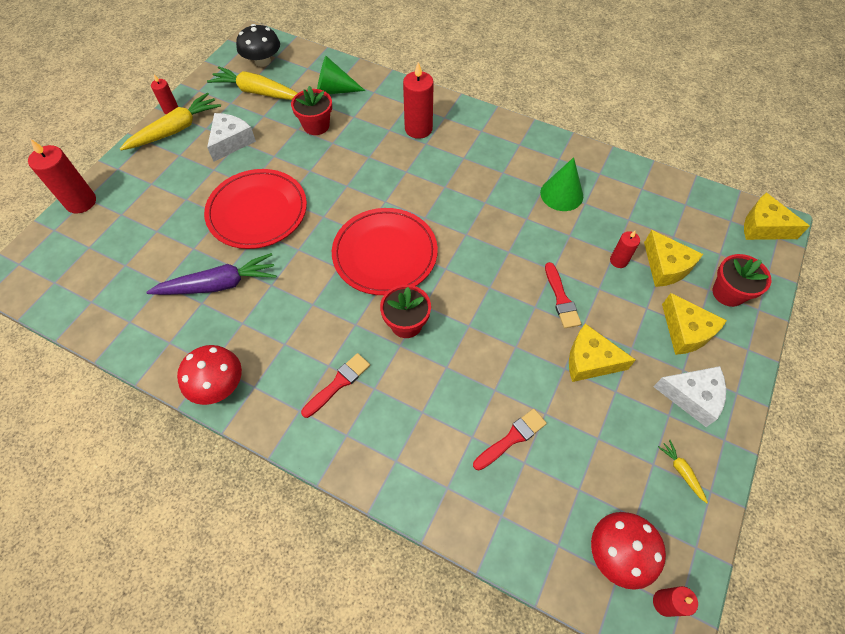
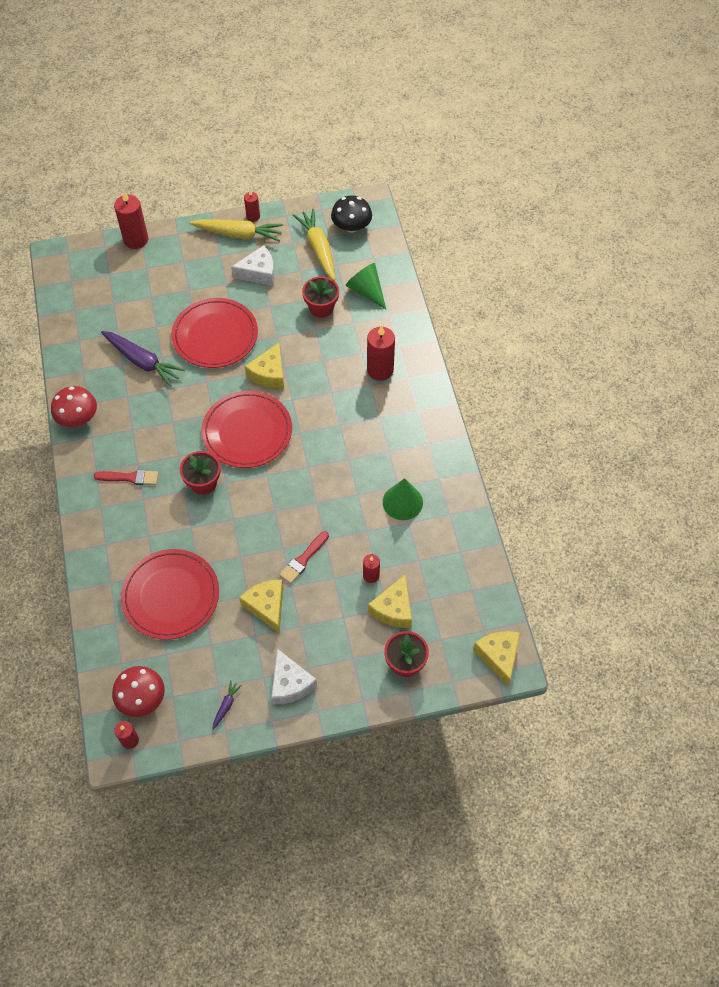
camera: 50 degrees right, 0 degrees up
(512, 438) = (171, 596): red brush -> red plate
(681, 471) = (226, 706): yellow carrot -> purple carrot
(686, 331) = (343, 652): yellow cheese -> yellow cheese (269, 374)

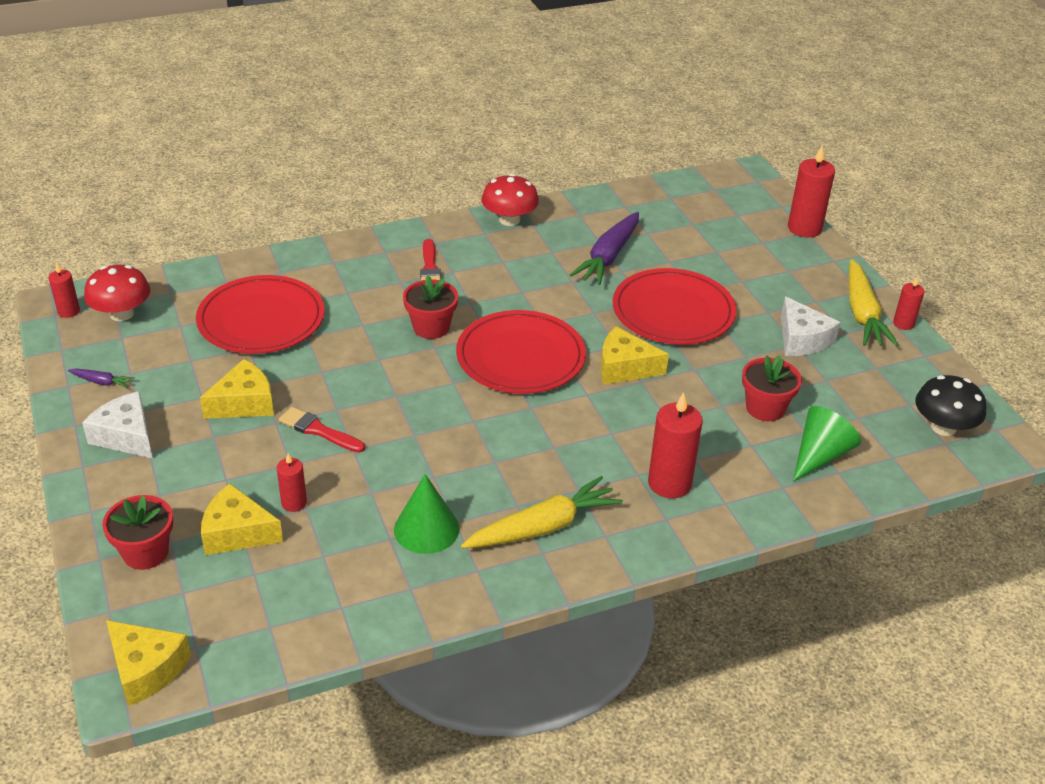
camera: 80 degrees right, 20 degrees down
(290, 684) = (126, 436): white cheese -> white cheese turned 75 degrees clockwise
(318, 248) = (878, 395): yellow carrot -> yellow carrot (543, 527)
(498, 656) = (146, 669): yellow cheese -> yellow cheese turned 60 degrees clockwise

